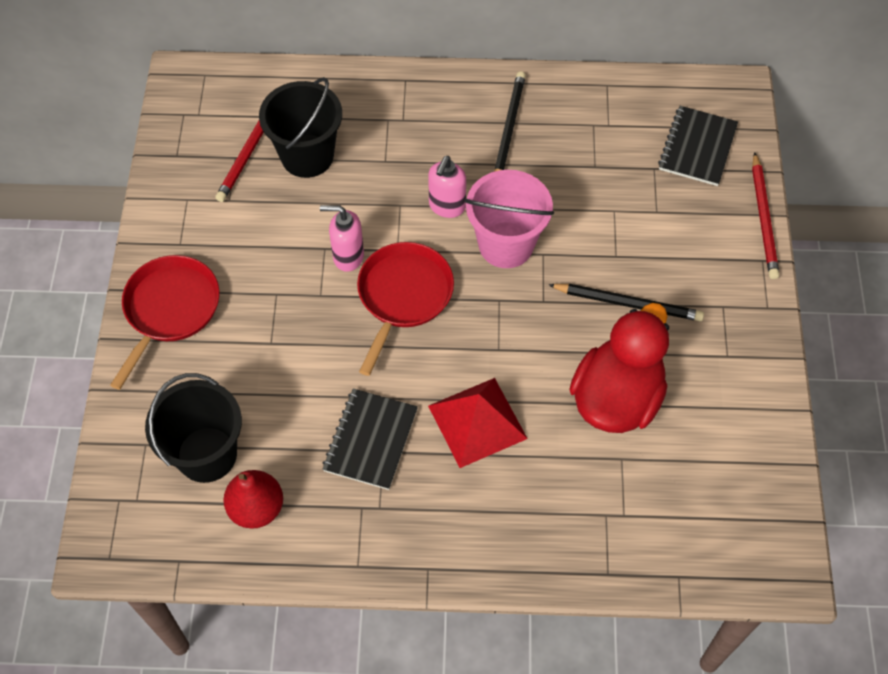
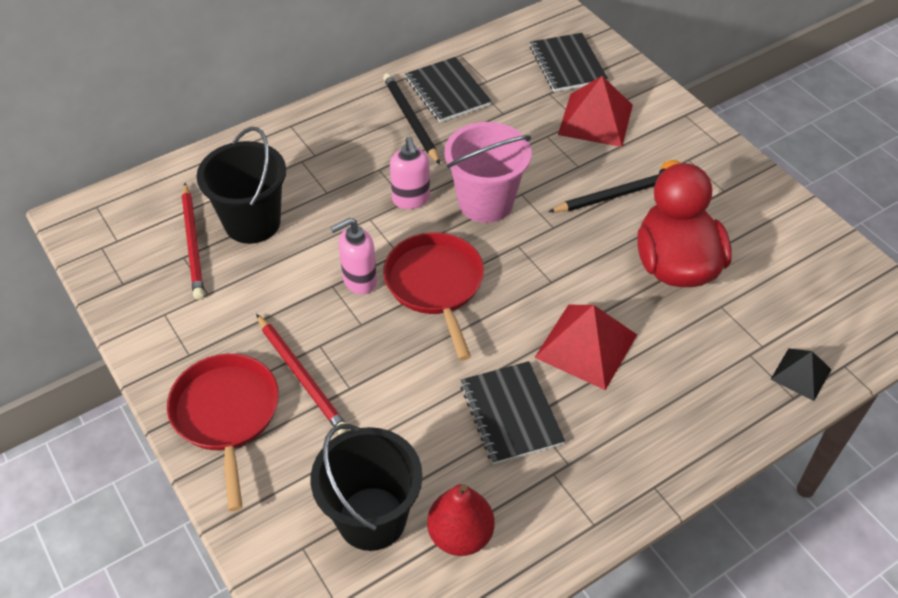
camera: 35 degrees left, 10 degrees down
(564, 117) = (447, 91): none -> black notebook
(633, 559) = (801, 374): none -> black pyramid
(672, 218) = (595, 119): none -> red pyramid
(763, 218) = (659, 87): red pencil -> red pencil (301, 376)

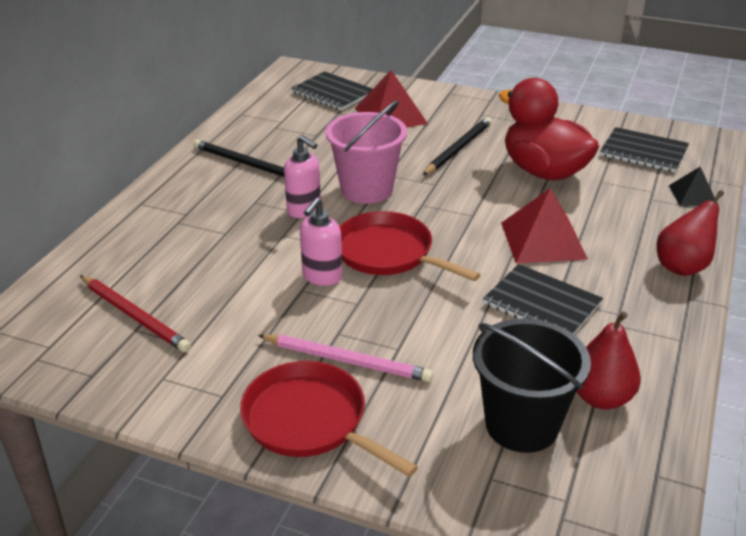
camera: 35 degrees left, 15 degrees down
(252, 222) = (178, 279): black bucket -> none
(301, 376) = (347, 360): red pencil -> pink pencil
(447, 91) = (256, 137): black notebook -> black notebook (643, 152)
(688, 450) = (683, 267): none -> red pear

